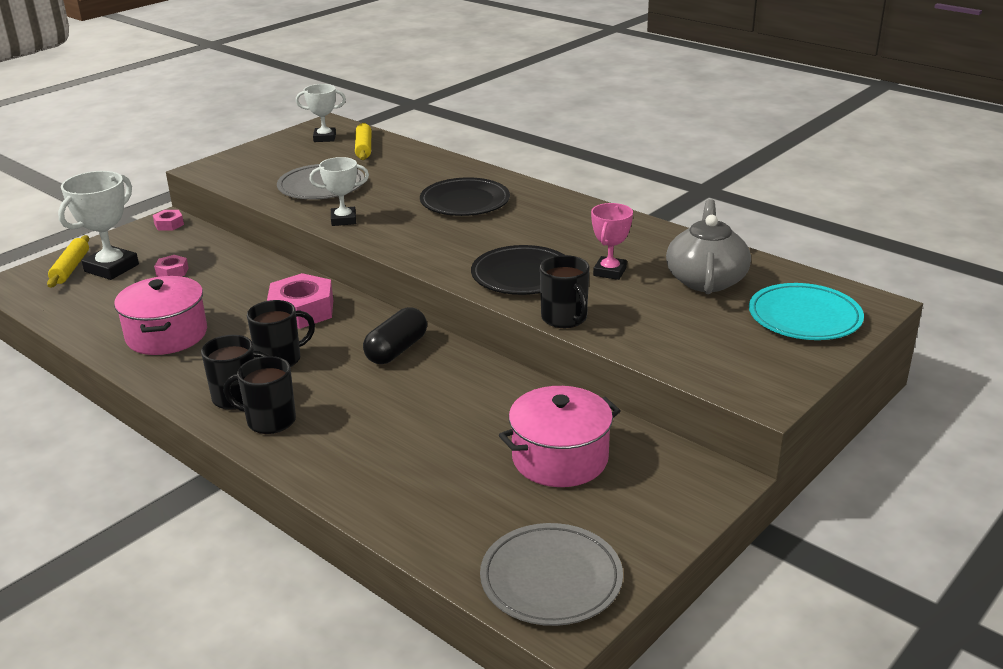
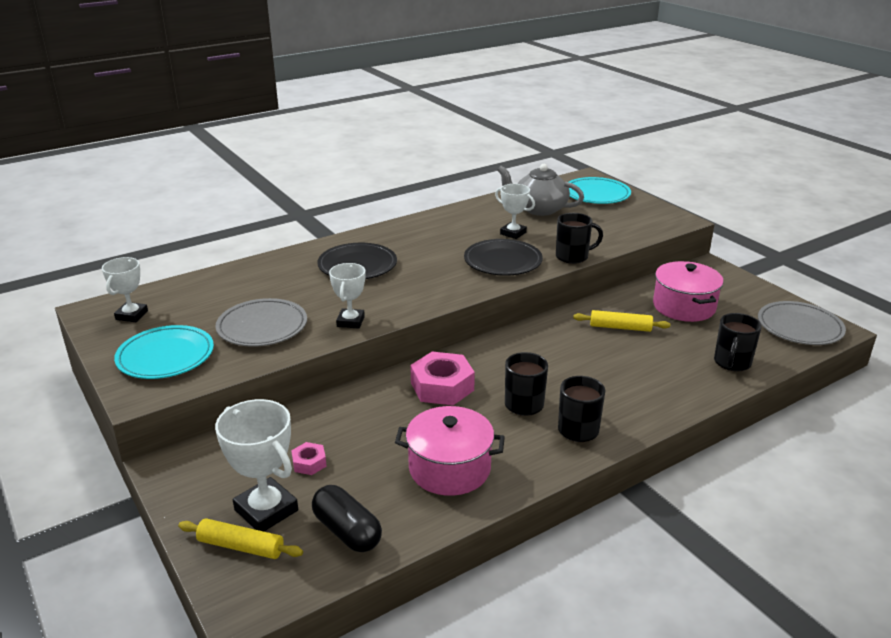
camera: 75 degrees left, 0 degrees up
(169, 224) = (179, 464): pink nut -> none
(262, 164) = (165, 356): none -> turquoise plate
(269, 421) = (618, 415): black mug -> black mug (732, 363)
(364, 148) = (185, 297): yellow rolling pin -> yellow rolling pin (620, 327)
(396, 350) = (530, 348): black capsule -> black capsule (347, 531)
(609, 272) = (513, 233): pink trophy -> white trophy

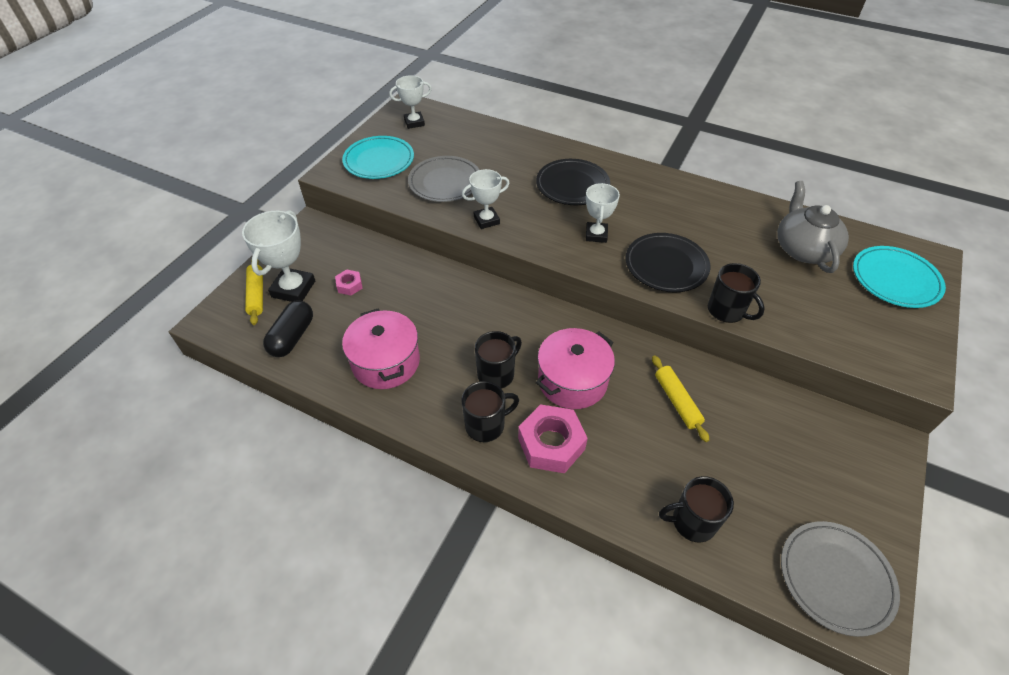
camera: 60 degrees right, 20 degrees up
(442, 387) = (484, 314): pink nut -> pink nut (551, 444)
(513, 233) = (729, 251): white trophy -> white trophy (596, 235)
(684, 306) = (770, 444): pink pot -> pink pot (572, 381)

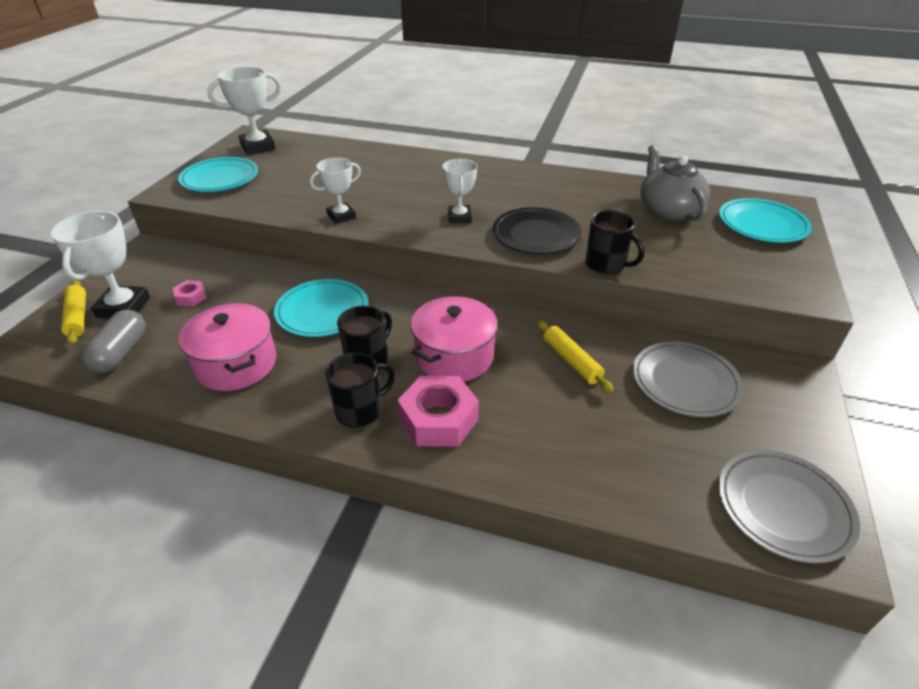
camera: 10 degrees left, 10 degrees down
(292, 337) = (121, 353): black capsule -> grey capsule
(414, 122) = (258, 147): white trophy -> white trophy, size x1.57
(445, 182) = (293, 190): grey plate -> grey plate (685, 382)
(461, 316) = (322, 311): none -> turquoise plate
(572, 185) = (429, 181): black plate -> none
(692, 522) = (612, 475): black mug -> none

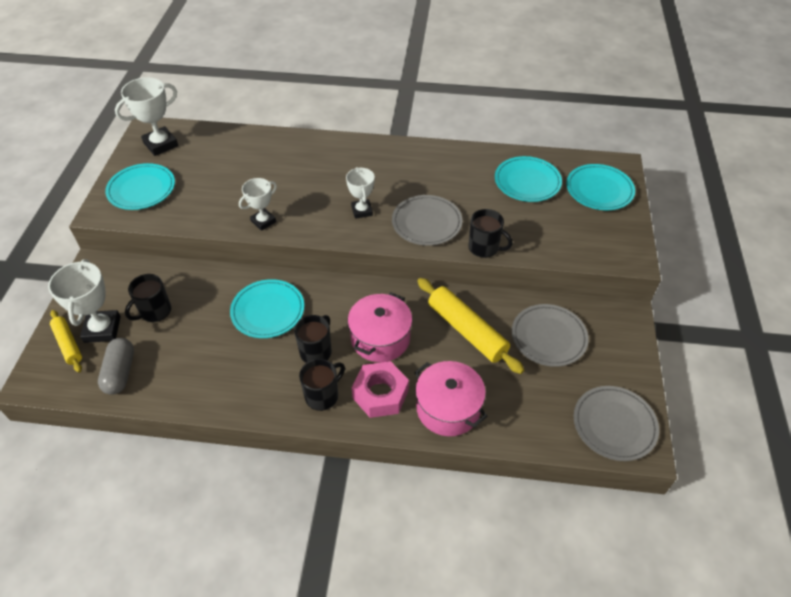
camera: 10 degrees left, 10 degrees up
(191, 297) = (155, 311): pink nut -> black mug
(236, 364) = (216, 369): pink pot -> pink pot (448, 408)
(536, 235) = (426, 223): black plate -> grey plate
(571, 361) = (467, 330): yellow rolling pin -> yellow rolling pin, size x1.69
(668, 210) = (527, 182): grey teapot -> turquoise plate

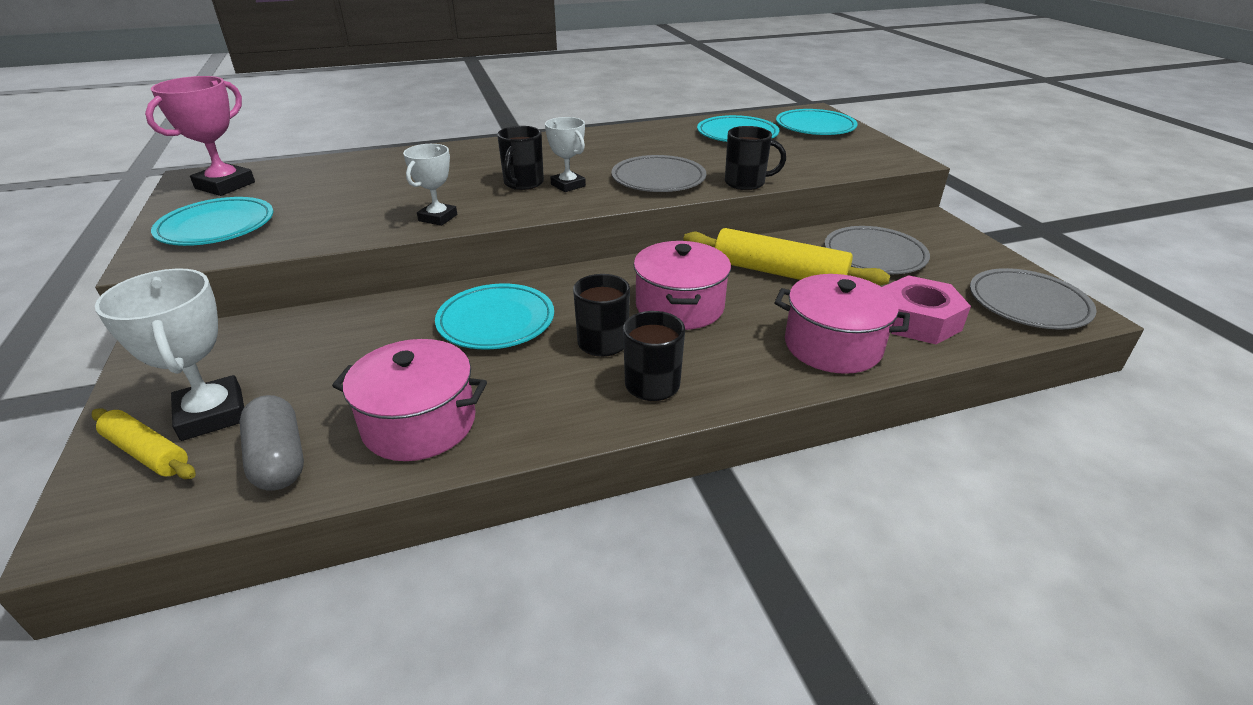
camera: 25 degrees left, 15 degrees down
(155, 311) = (304, 368): black mug -> black mug (523, 183)
(161, 144) = (225, 185): white trophy -> pink trophy
(191, 375) = (419, 423): none -> pink pot
(380, 394) = (732, 358): pink nut -> pink nut (917, 320)

